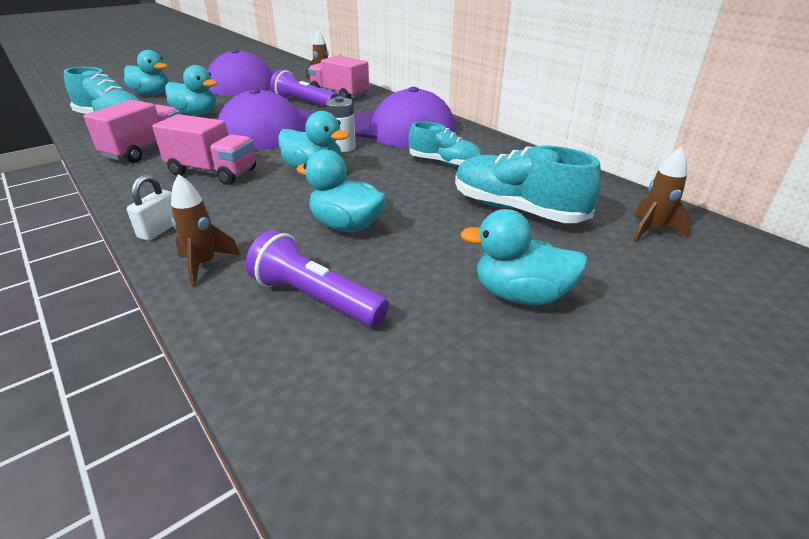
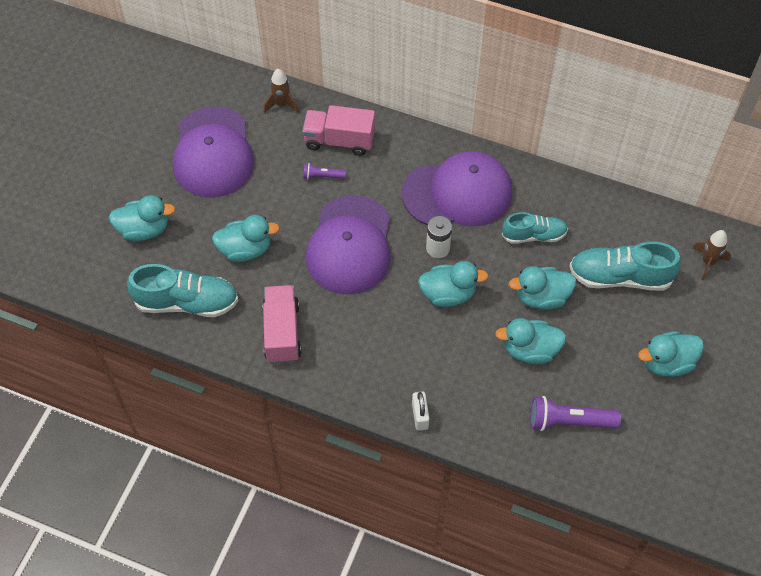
camera: 30 degrees left, 25 degrees up
(204, 264) = (484, 429): brown rocket -> none
(212, 172) = (376, 336): pink truck -> none
(304, 103) = (322, 176): purple flashlight -> purple flashlight, size x0.54
(406, 197) = (541, 297): none -> turquoise duck

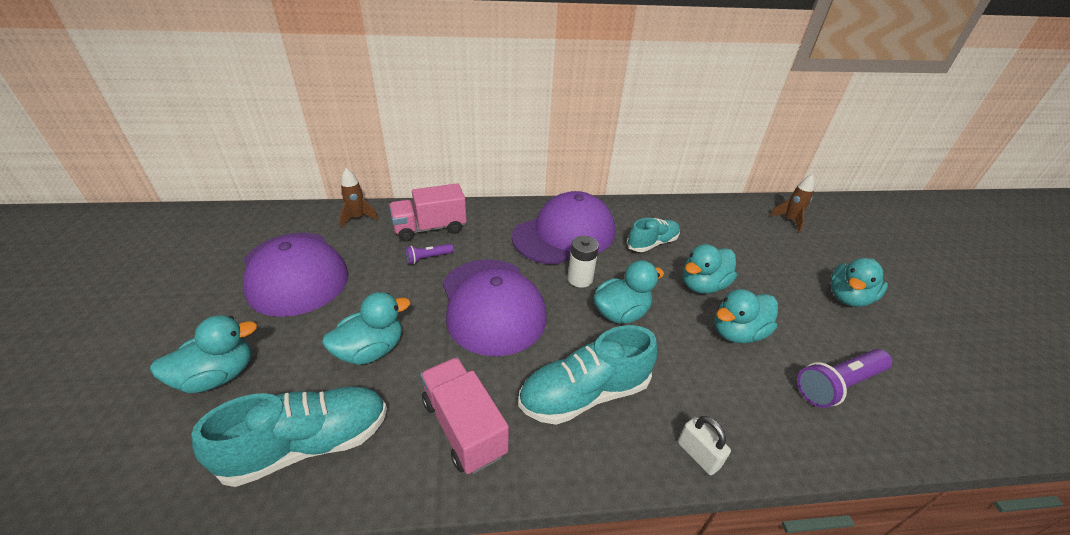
camera: 30 degrees left, 20 degrees down
(620, 277) = (744, 249): turquoise shoe -> turquoise shoe (584, 394)

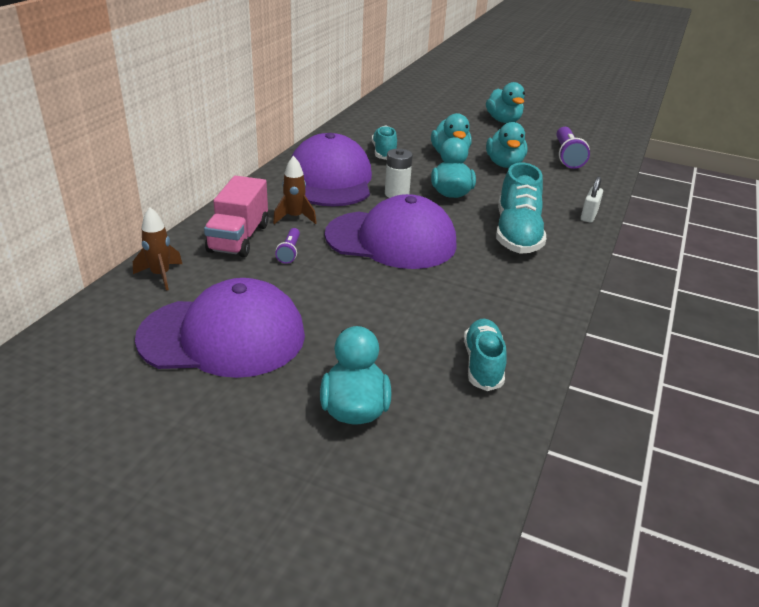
camera: 60 degrees left, 5 degrees down
(308, 444) = (483, 364): turquoise shoe -> turquoise shoe, size x0.64
(371, 350) = (395, 312): turquoise duck -> none
(464, 427) = (514, 288): pink truck -> none
(698, 455) = (589, 215): white padlock -> white padlock turned 60 degrees counterclockwise
(789, 220) = (412, 100): brown rocket -> brown rocket (295, 217)

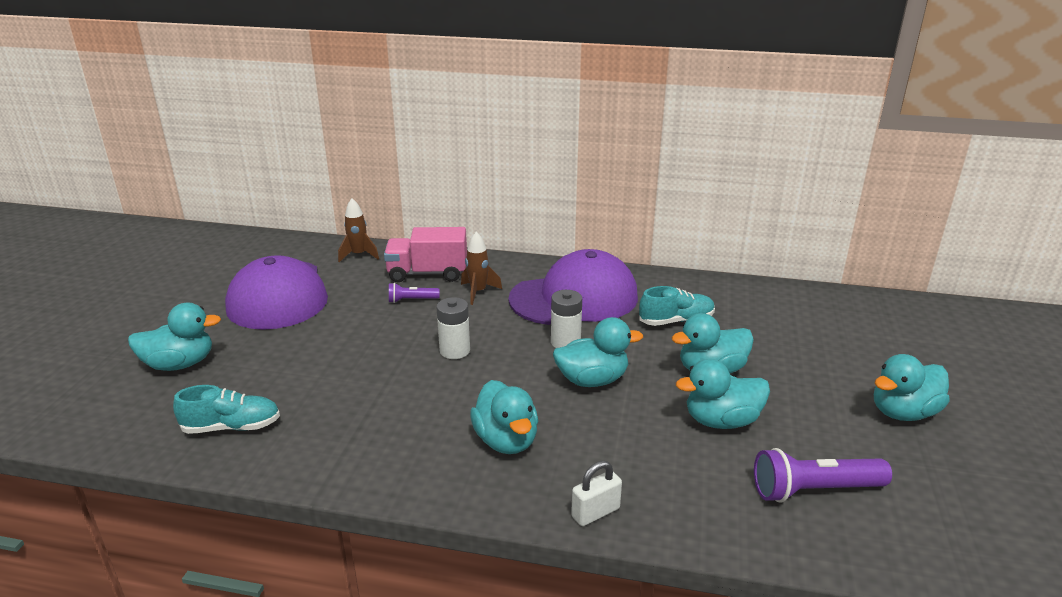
camera: 80 degrees right, 5 degrees down
(391, 240) = (455, 351): purple cap -> white battery
(517, 234) = (506, 440): turquoise shoe -> turquoise duck
(589, 215) = (595, 512): white padlock -> white padlock turned 45 degrees counterclockwise

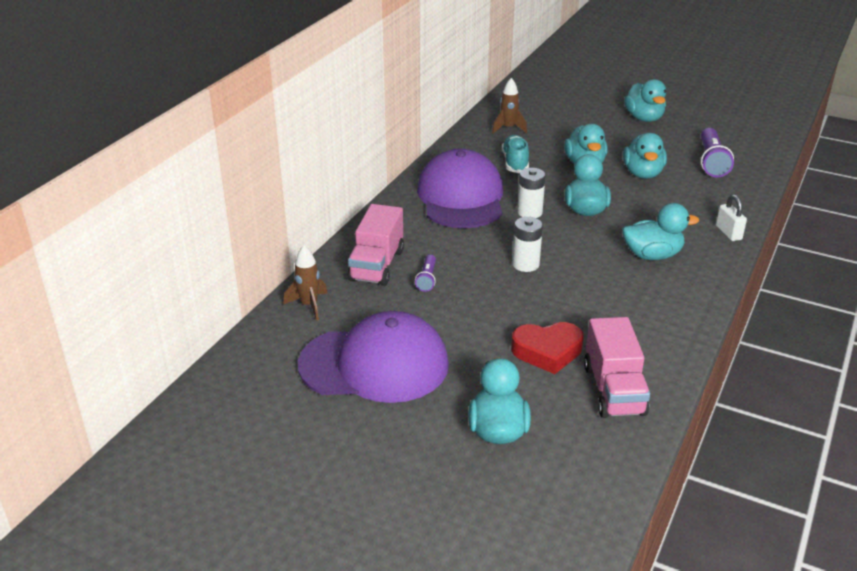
camera: 75 degrees left, 5 degrees up
(232, 427) = (613, 390): turquoise shoe -> pink truck
(297, 379) = (547, 351): none -> red heart
(478, 292) = (429, 241): brown rocket -> brown rocket (508, 128)

